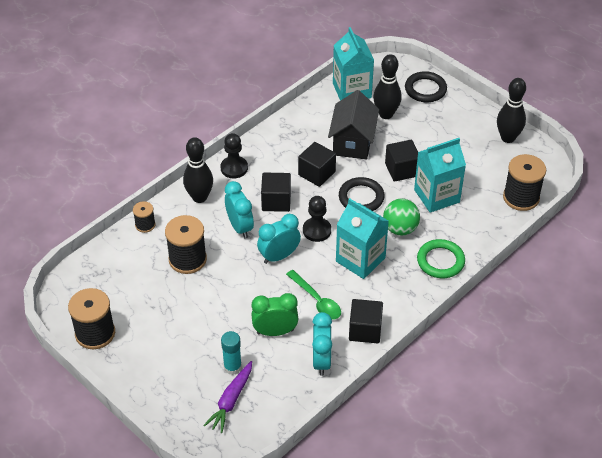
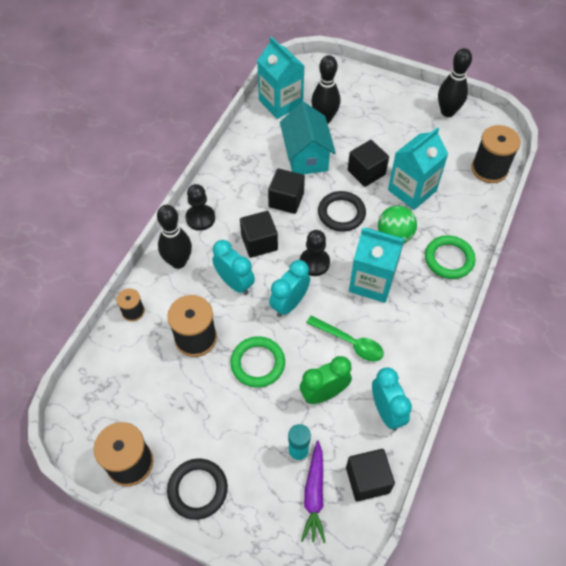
camera: 20 degrees left, 10 degrees up
(230, 293) = (258, 363): none -> green ring
(352, 142) = (306, 156): black house -> turquoise house
(365, 330) = (413, 360): black cube -> black cube (367, 480)
(425, 89) = (349, 83): black ring -> black ring (198, 489)

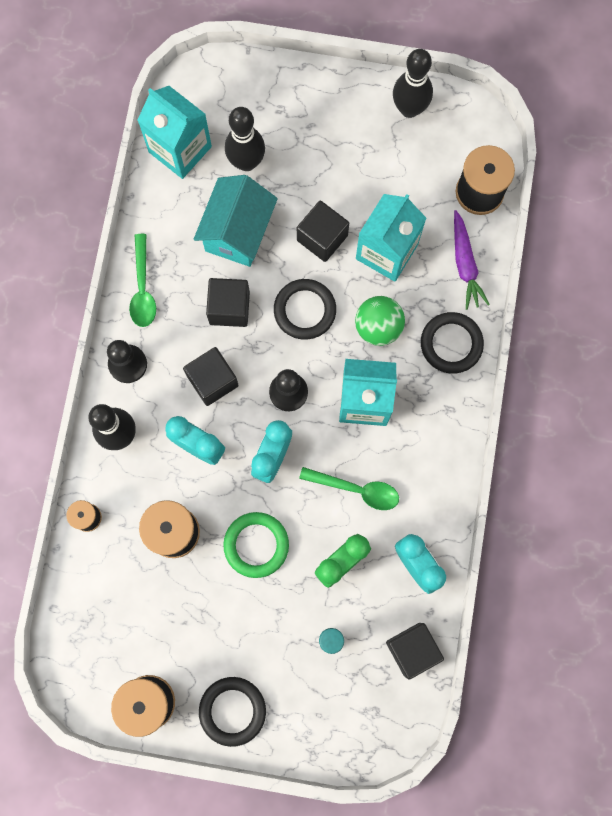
camera: 15 degrees left, 20 degrees up
(227, 175) = (143, 289): none -> green spoon
(306, 156) = (238, 232): turquoise house -> turquoise house turned 45 degrees clockwise
(314, 495) = (359, 682): purple carrot -> purple carrot (465, 264)
(449, 259) = (451, 344): green ring -> black ring

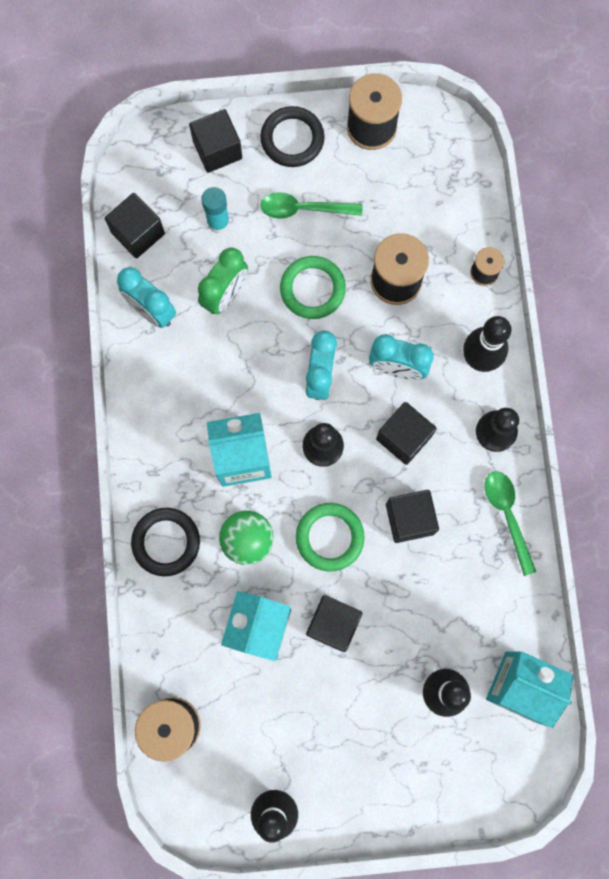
camera: 165 degrees right, 0 degrees up
(238, 232) = (426, 606): turquoise house -> none
(305, 310) = (329, 537): black ring -> green ring
(311, 719) = (217, 150): none -> black cube
(357, 489) = (227, 367): green spoon -> green spoon (303, 209)
(465, 264) = (170, 635): purple carrot -> none

